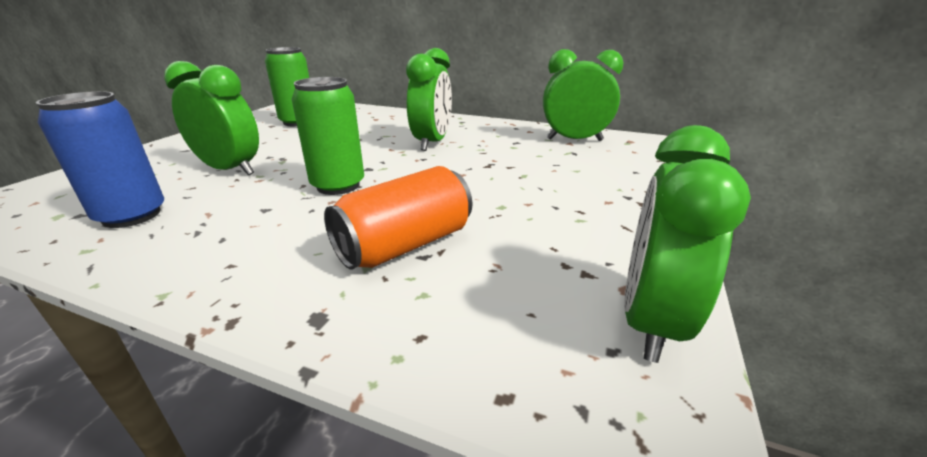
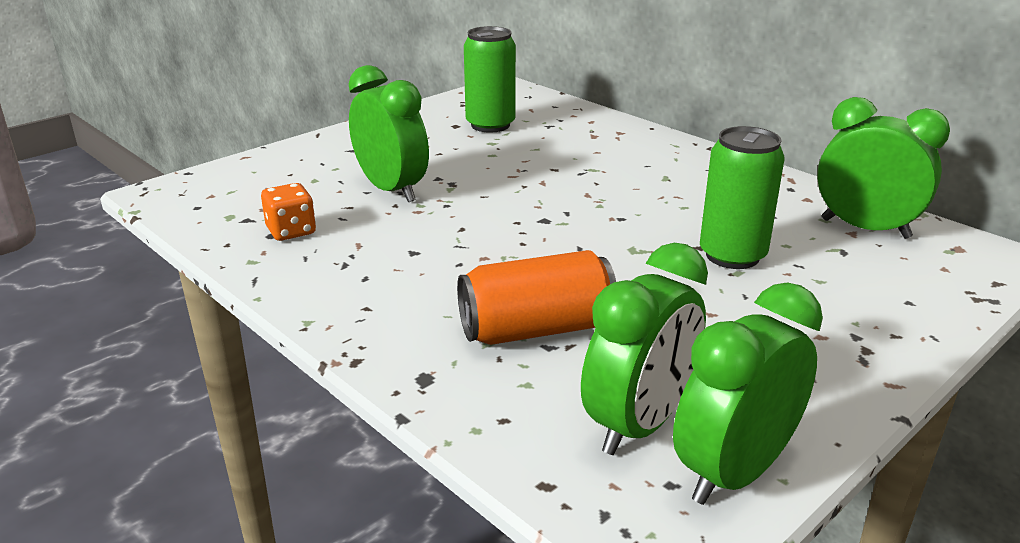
camera: 25 degrees right, 0 degrees up
(132, 216) = (291, 231): blue can -> orange dice
(338, 185) = (499, 238): green can -> green can (732, 256)
(432, 142) = (648, 194): green clock -> green clock (639, 425)

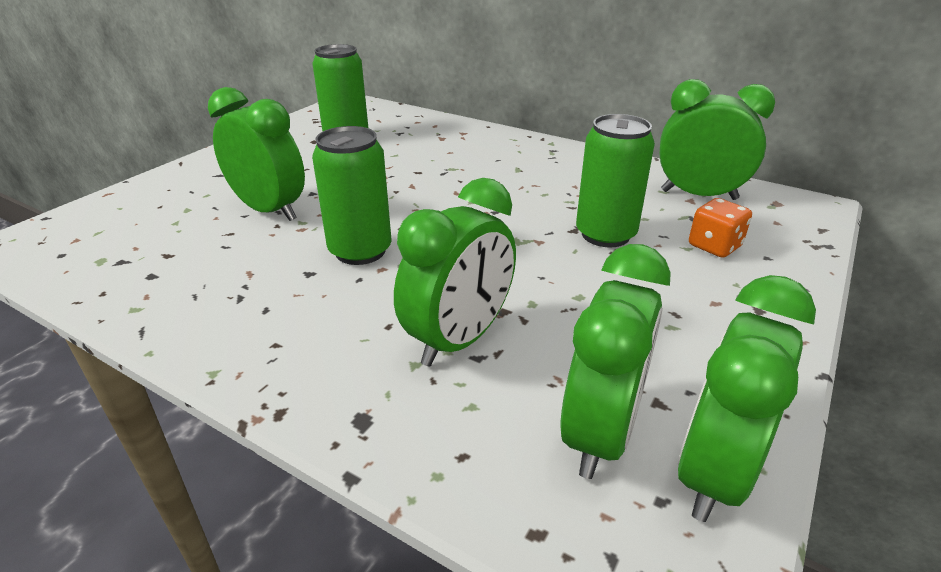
camera: 15 degrees left, 5 degrees up
(291, 231) = (173, 268): orange dice -> orange dice (714, 246)
(468, 238) = (360, 251): none -> green can
(536, 329) = (459, 340): orange can -> green clock

